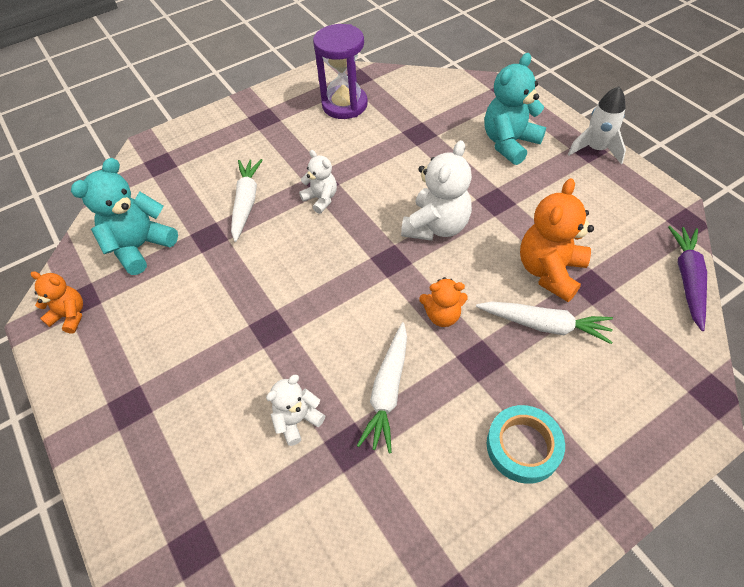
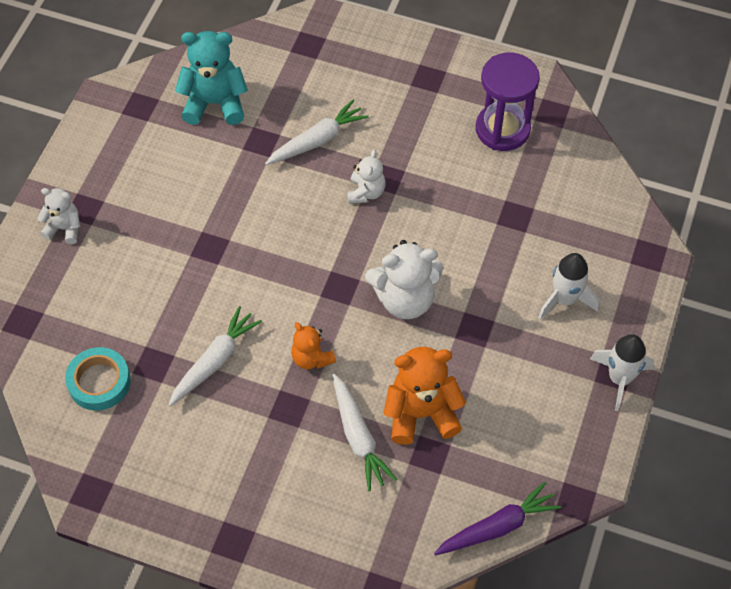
camera: 50 degrees right, 5 degrees up
(70, 316) = (122, 112): orange teddy bear -> none
(297, 420) = (149, 318): white teddy bear -> white teddy bear (64, 228)
(388, 391) = (214, 361): white carrot -> white carrot turned 150 degrees clockwise
(509, 143) = (565, 299): turquoise teddy bear -> white rocket
(523, 446) = (234, 476): turquoise tape -> turquoise tape (99, 382)

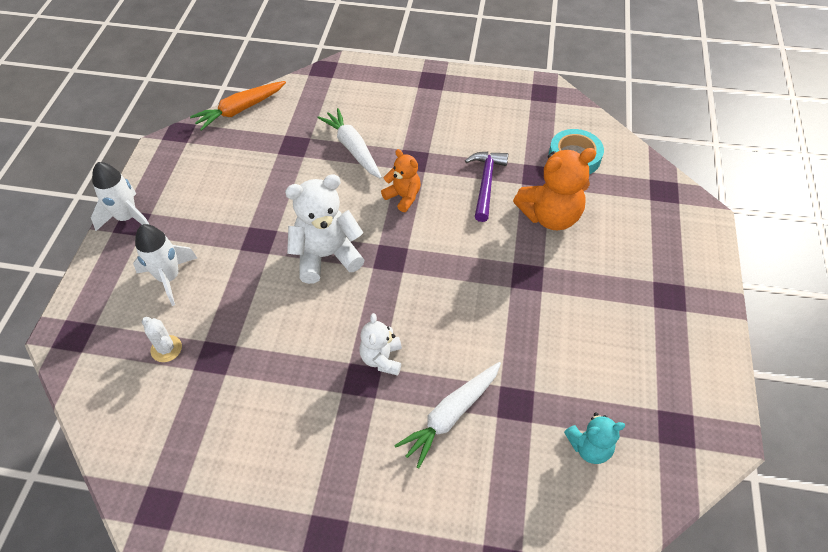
camera: 170 degrees right, 5 degrees down
(64, 228) = (677, 273): white teddy bear -> none
(214, 361) = (486, 183): white carrot -> purple hammer
(215, 103) = (589, 447): turquoise teddy bear -> turquoise teddy bear, size x0.58
(421, 413) = (303, 170): orange teddy bear -> orange teddy bear (550, 216)
(497, 527) = (240, 110): purple carrot -> orange carrot
(502, 129) = (225, 469): purple hourglass -> none
(559, 229) = (166, 349): none -> white cactus

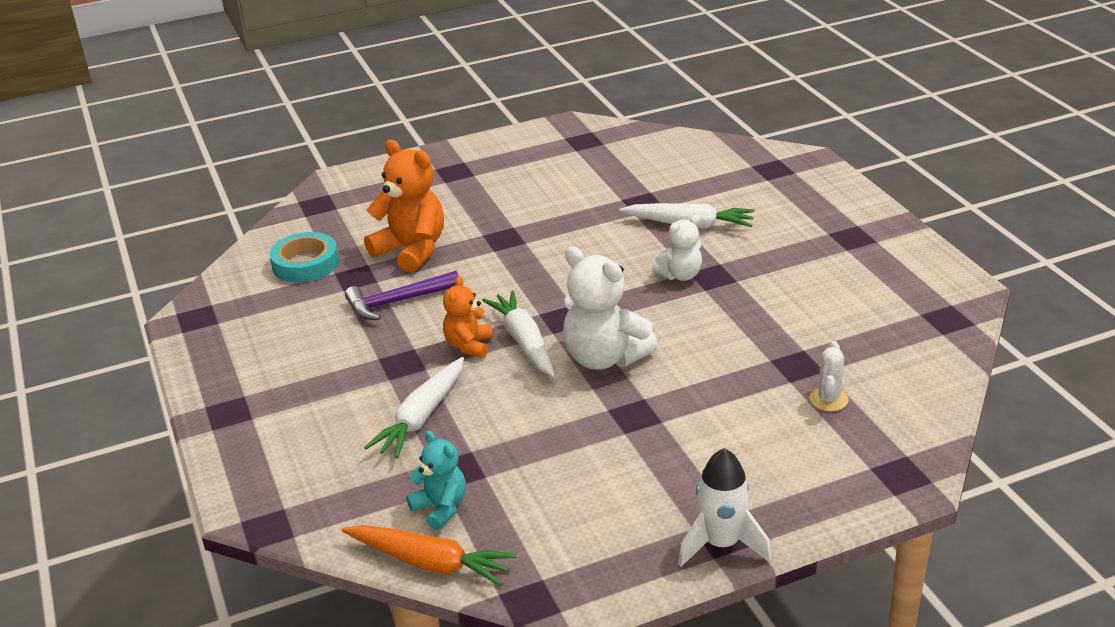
camera: 120 degrees left, 20 degrees down
(169, 278) = (756, 450): white rocket -> none
(382, 224) = (524, 342): none -> white carrot
(589, 447) = (641, 165): turquoise teddy bear -> turquoise teddy bear (441, 508)

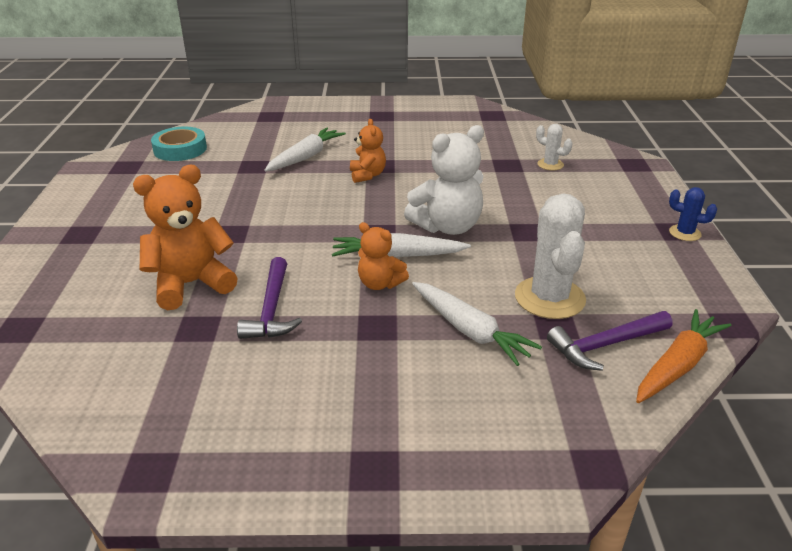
camera: 70 degrees left, 0 degrees up
(305, 264) = (132, 358): turquoise tape -> turquoise tape (180, 149)
(441, 508) = (605, 345): turquoise teddy bear -> purple hammer
(505, 456) = (549, 298): none -> white cactus
(680, 275) = (367, 175): white teddy bear -> orange teddy bear
(721, 544) = (685, 233): white rocket -> blue cactus

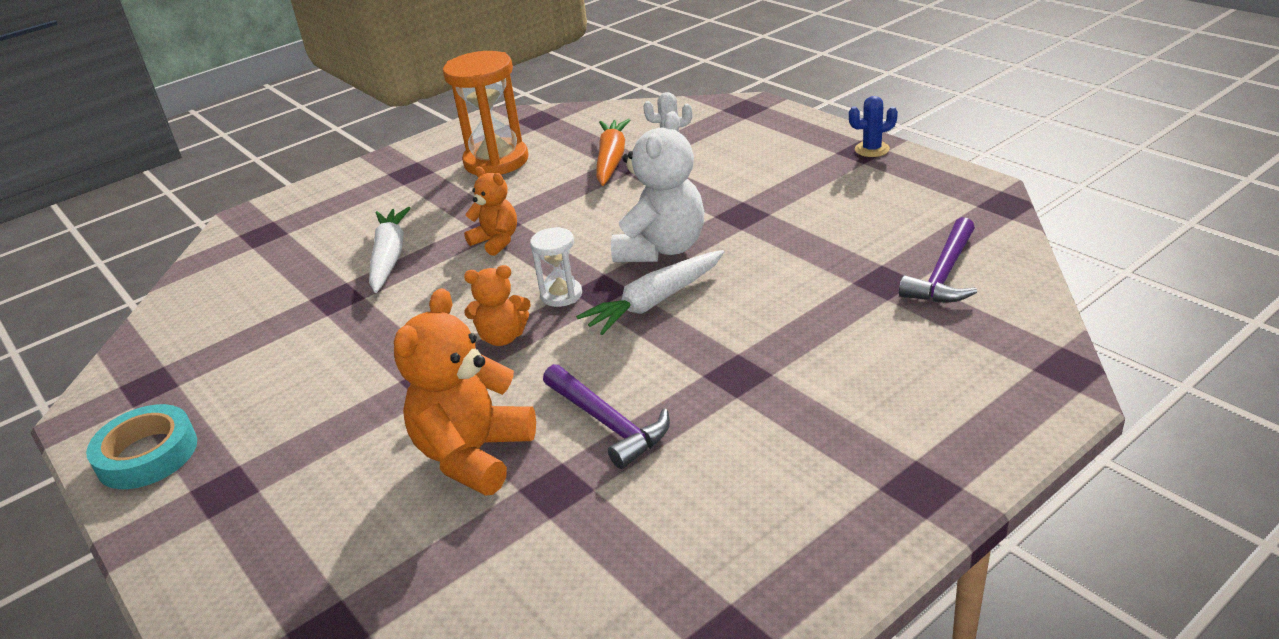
camera: 35 degrees left, 0 degrees up
(180, 149) = (197, 328): turquoise tape -> turquoise tape (147, 454)
(355, 223) = (561, 295): none -> white hourglass
(380, 284) = (679, 336): orange teddy bear -> orange teddy bear (502, 337)
(433, 129) = (496, 161): none -> orange hourglass
(470, 331) = (823, 328): white carrot -> none
(549, 298) = (846, 262): white cactus -> none
(678, 365) = (1014, 258): orange carrot -> orange carrot (611, 160)

